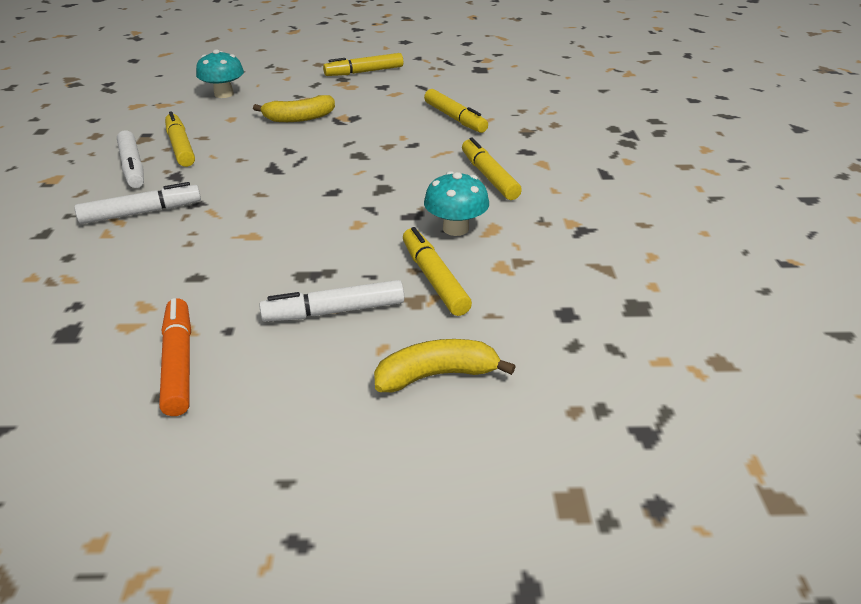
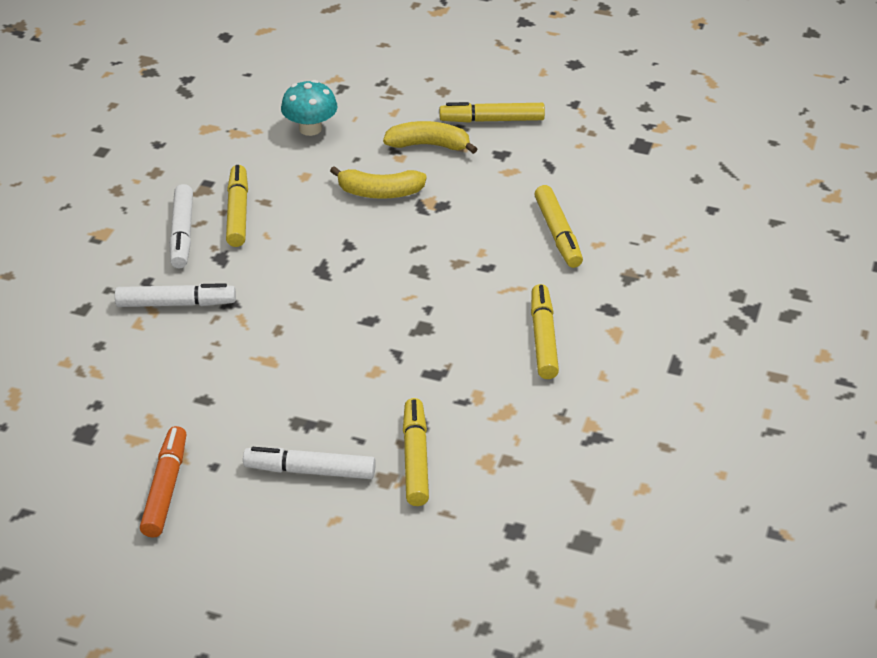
camera: 20 degrees right, 5 degrees up
(436, 375) = (366, 559): yellow banana -> yellow banana (429, 145)
(455, 228) = (468, 402): turquoise mushroom -> none

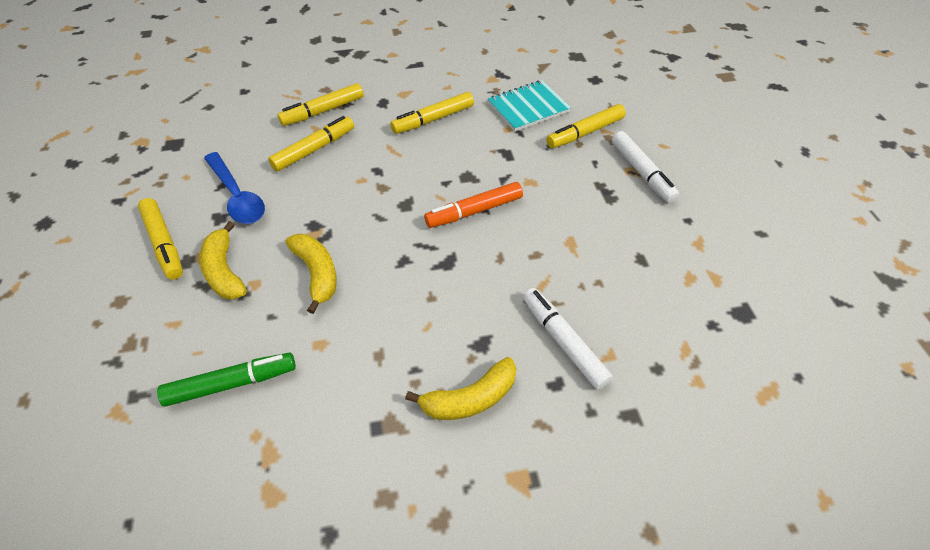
camera: 120 degrees left, 10 degrees up
(165, 488) = (731, 234): orange marker -> orange marker (474, 211)
(182, 233) = (470, 398): white marker -> yellow banana
(237, 212) = (409, 369): yellow marker -> yellow marker (323, 111)
(310, 128) = (232, 383): turquoise mushroom -> green marker
(503, 431) = (528, 107): none -> turquoise notebook
(522, 169) = (237, 197): none -> blue spoon

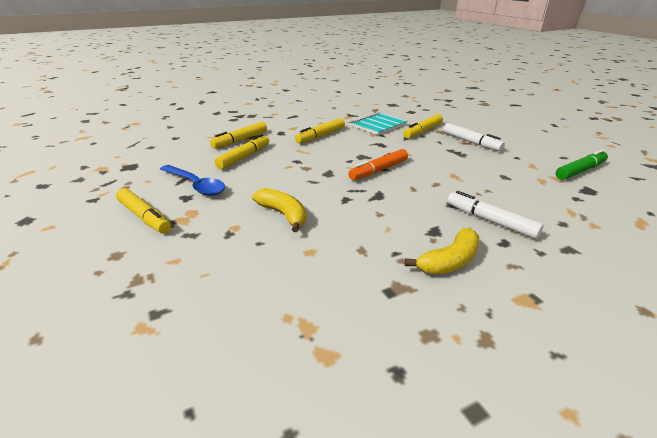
camera: 15 degrees left, 20 degrees down
(224, 271) = (205, 224): yellow banana -> none
(232, 383) = (247, 288): green marker -> green marker (580, 171)

